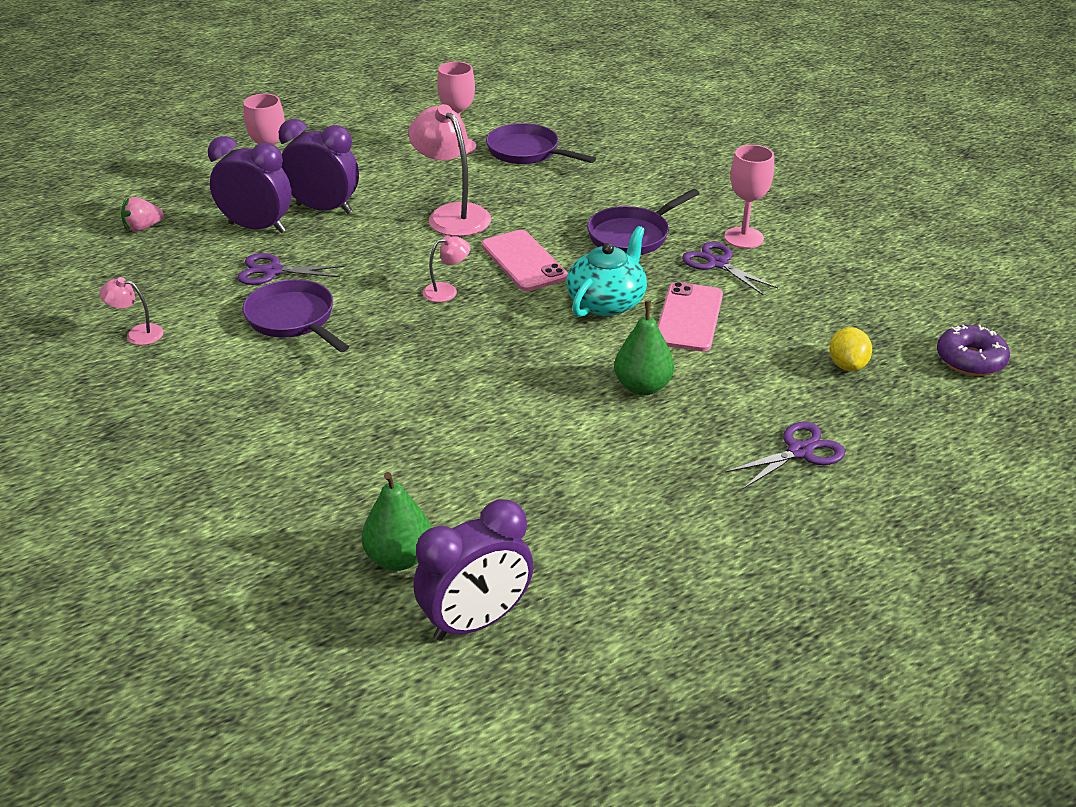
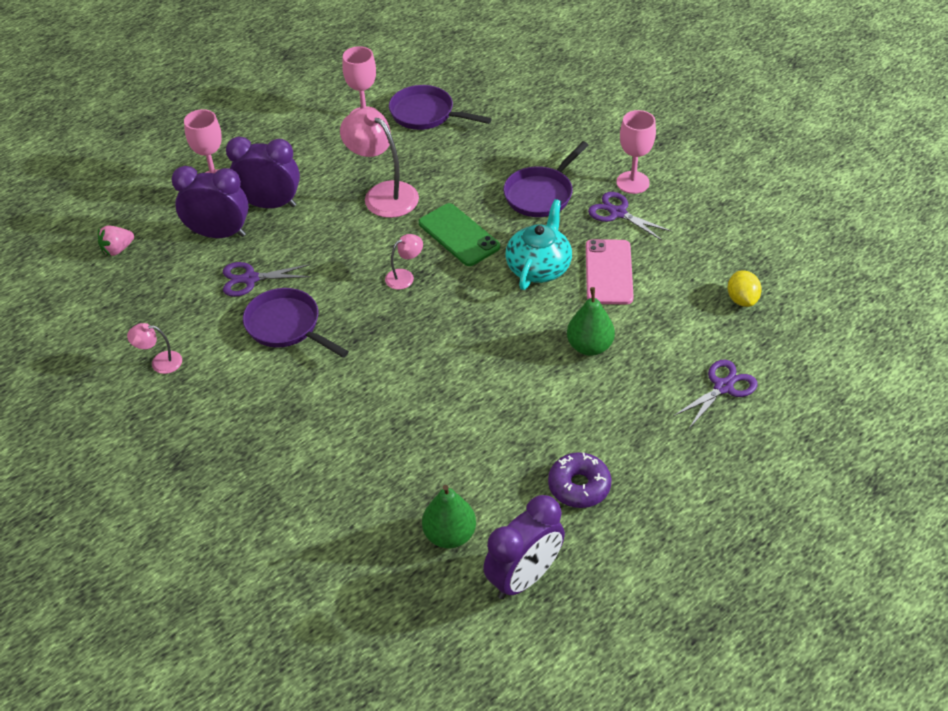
camera: 10 degrees left, 10 degrees up
(524, 261) = (459, 235): pink phone -> green phone
(970, 360) = (833, 279): purple donut -> purple donut (579, 486)

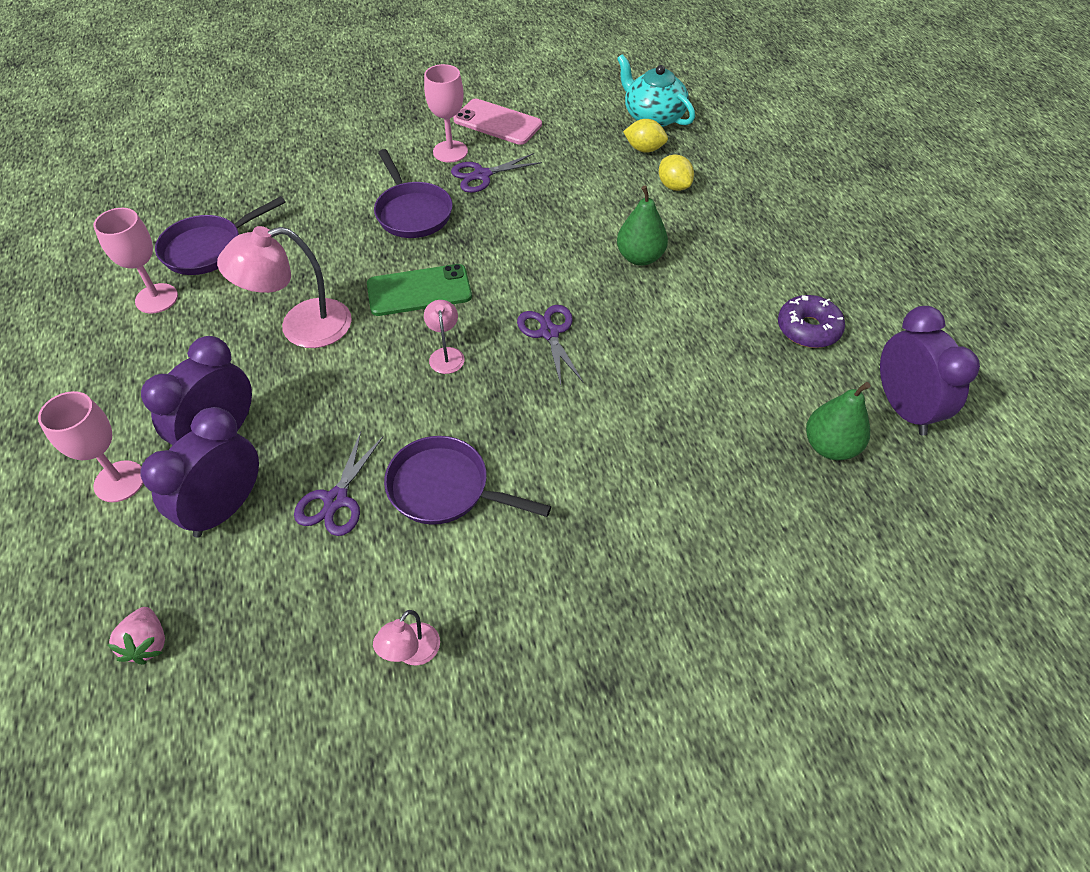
camera: 65 degrees left, 5 degrees up
(286, 326) = (445, 488): purple pan -> purple pan turned 45 degrees clockwise
(539, 267) = (511, 251): turquoise teapot -> turquoise teapot (653, 116)
(608, 272) = (554, 210): pink phone -> pink phone (497, 122)
(704, 337) = (674, 186): none -> yellow lemon
(723, 387) = (737, 198): purple scissors -> purple scissors (549, 333)

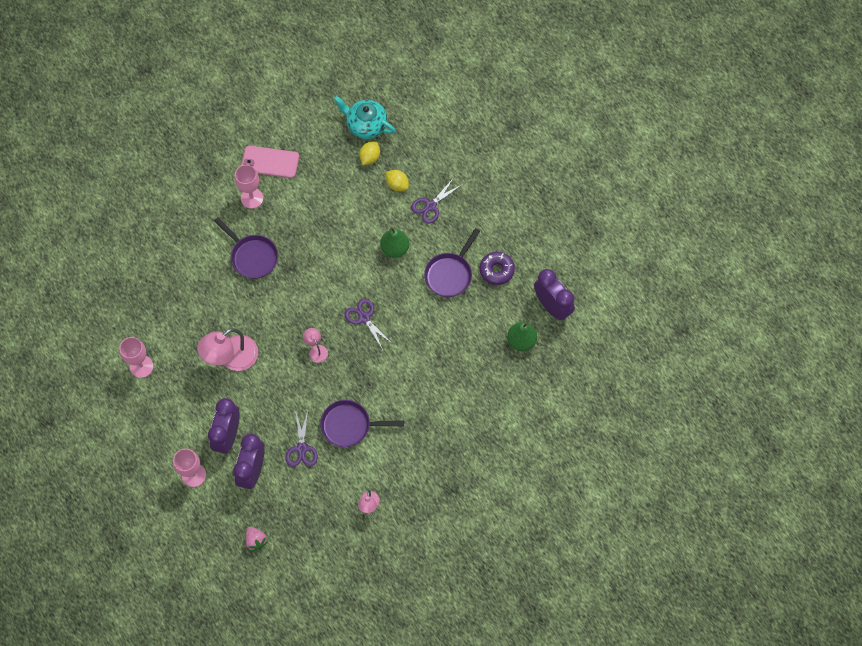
camera: 20 degrees left, 15 degrees up
(208, 248) = (148, 323): purple pan -> purple pan (450, 274)
(419, 290) = (283, 313): green phone -> none
(482, 175) = (280, 212): purple scissors -> purple scissors (430, 206)
(644, 149) = (370, 157): yellow lemon -> yellow lemon turned 60 degrees counterclockwise

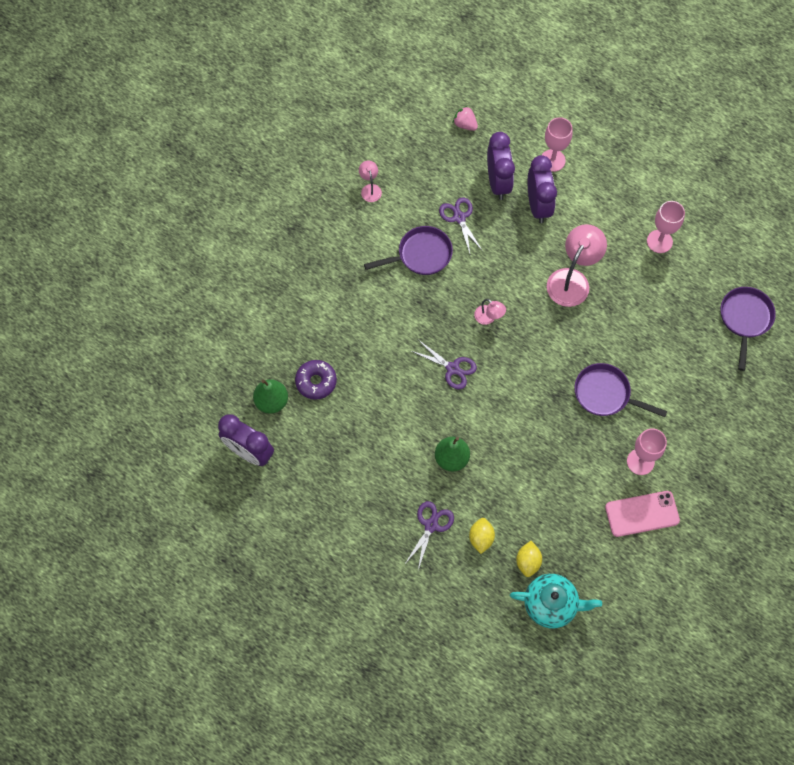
camera: 160 degrees right, 0 degrees up
(397, 185) = (481, 538): yellow lemon -> yellow lemon turned 75 degrees clockwise
(450, 274) = (377, 450): purple pan -> purple pan (745, 319)
(496, 270) = (326, 473): purple donut -> purple donut (316, 382)

